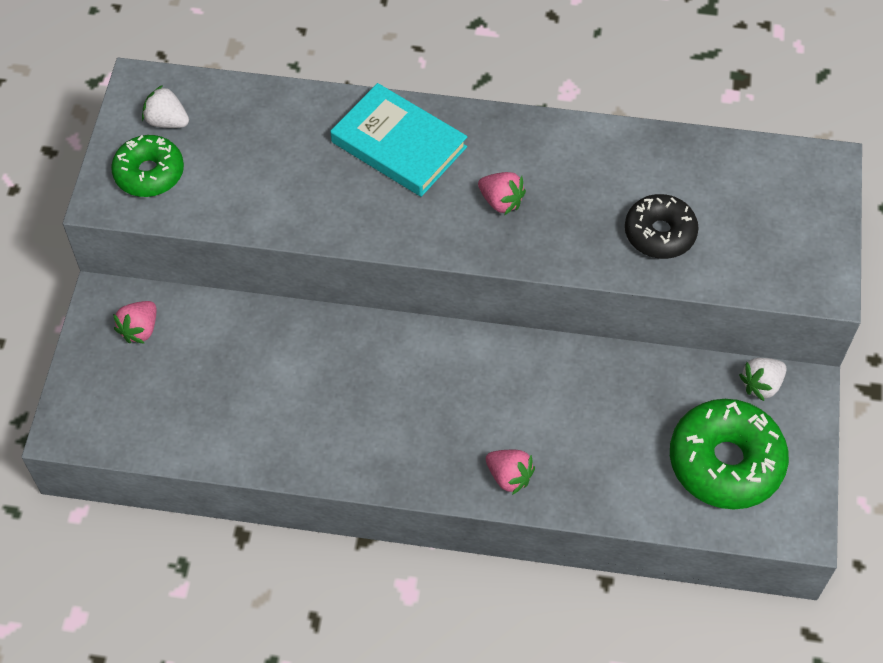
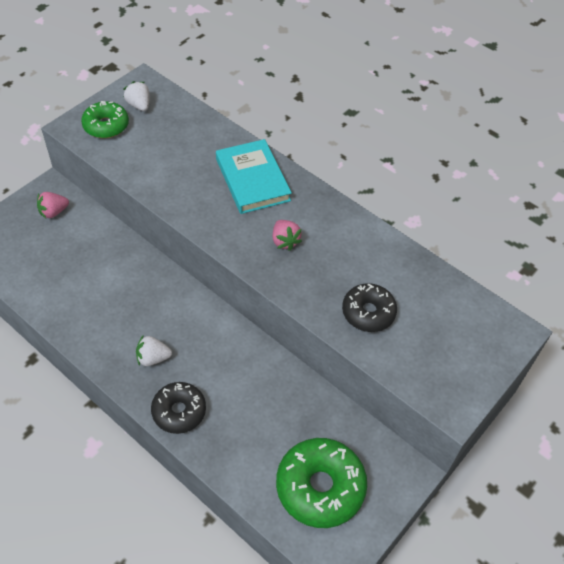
camera: 30 degrees right, 5 degrees down
(509, 476) = (179, 411): pink strawberry -> black donut
(761, 385) = (383, 452): white strawberry -> white strawberry (153, 358)

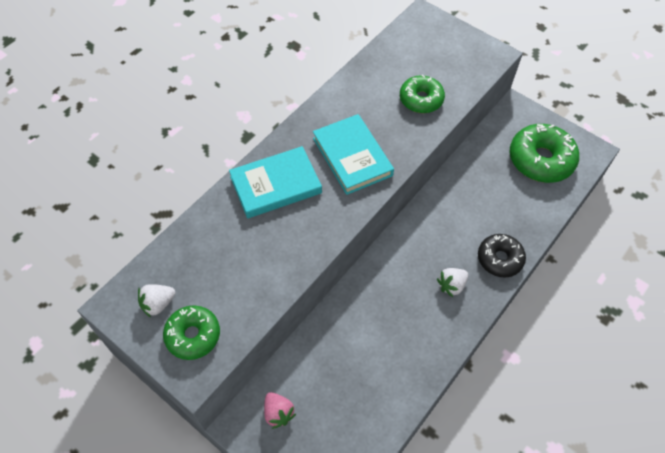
camera: 90 degrees left, 5 degrees up
(153, 358) = (451, 285): white strawberry -> white strawberry turned 60 degrees clockwise
(285, 241) = (352, 157): pink strawberry -> turquoise book
(368, 312) = (421, 99): black donut -> green donut

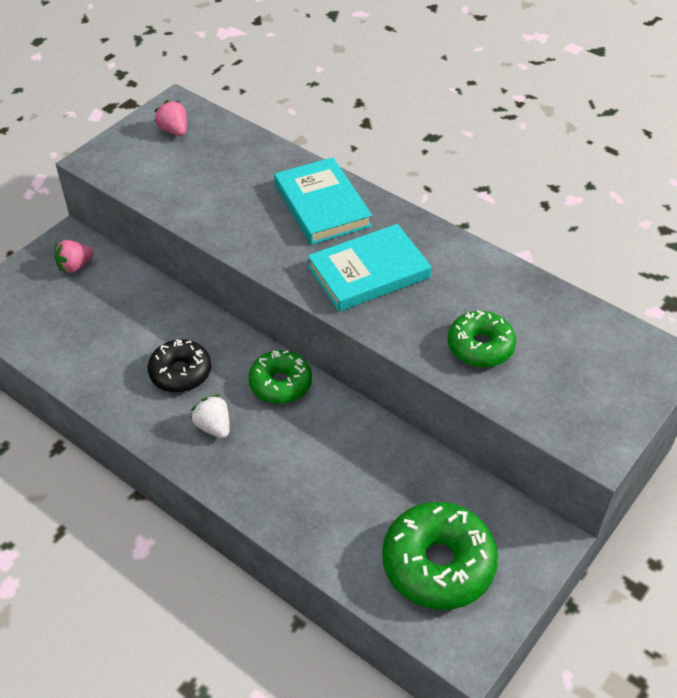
camera: 90 degrees right, 10 degrees down
(158, 304) = (174, 130): white strawberry -> pink strawberry
(193, 335) = (135, 156): green donut -> green donut (280, 384)
(499, 259) = (252, 486): black donut -> black donut (180, 373)

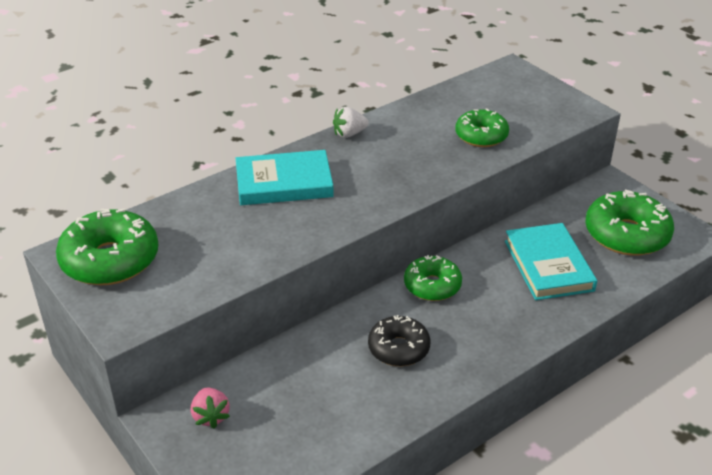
camera: 75 degrees left, 10 degrees down
(174, 130) = (110, 260): pink strawberry -> green donut
(213, 426) = (470, 334): white strawberry -> white strawberry (349, 134)
(368, 272) = (381, 172): turquoise book -> turquoise book (548, 265)

